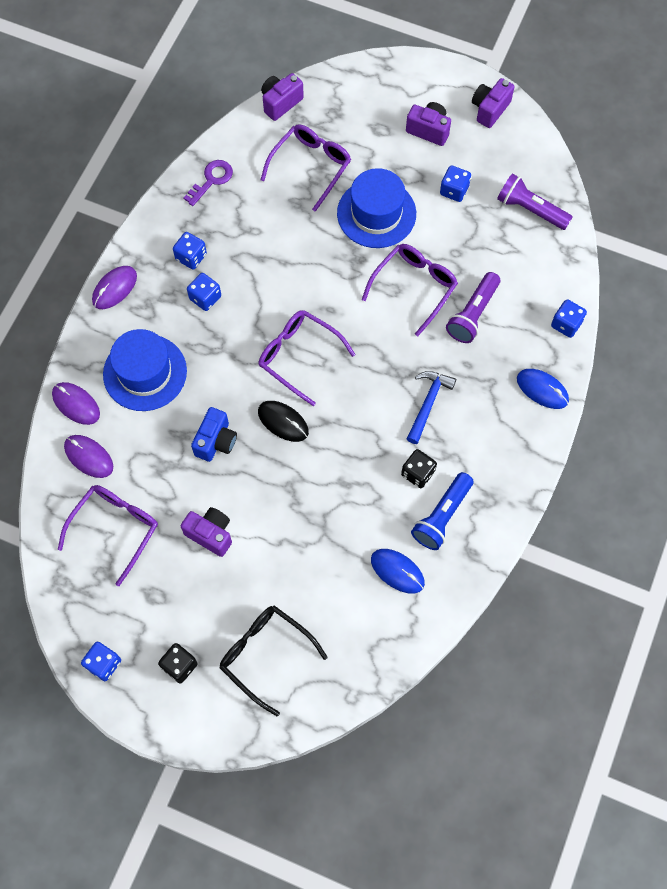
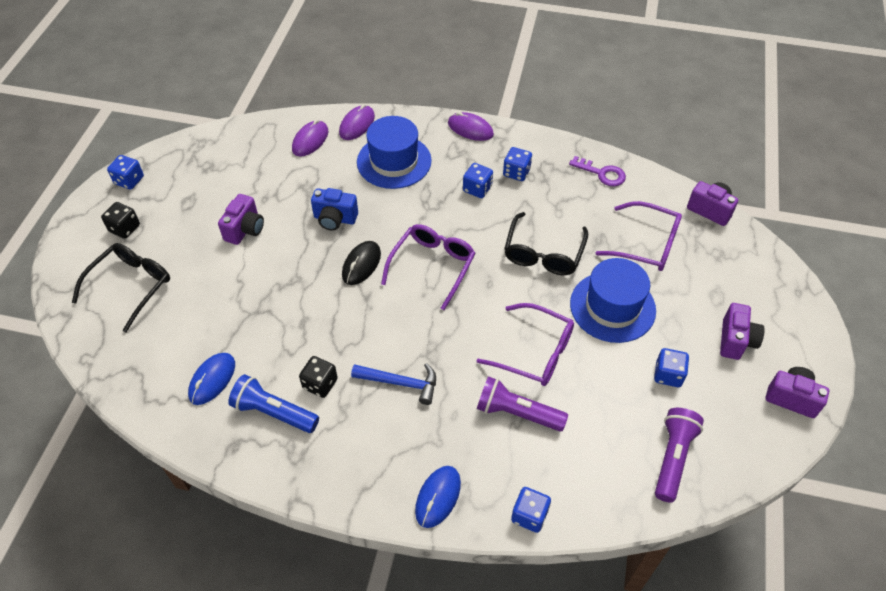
camera: 80 degrees right, 15 degrees down
(115, 529) = (246, 167): purple glasses -> none
(302, 255) = (543, 253): none -> black glasses

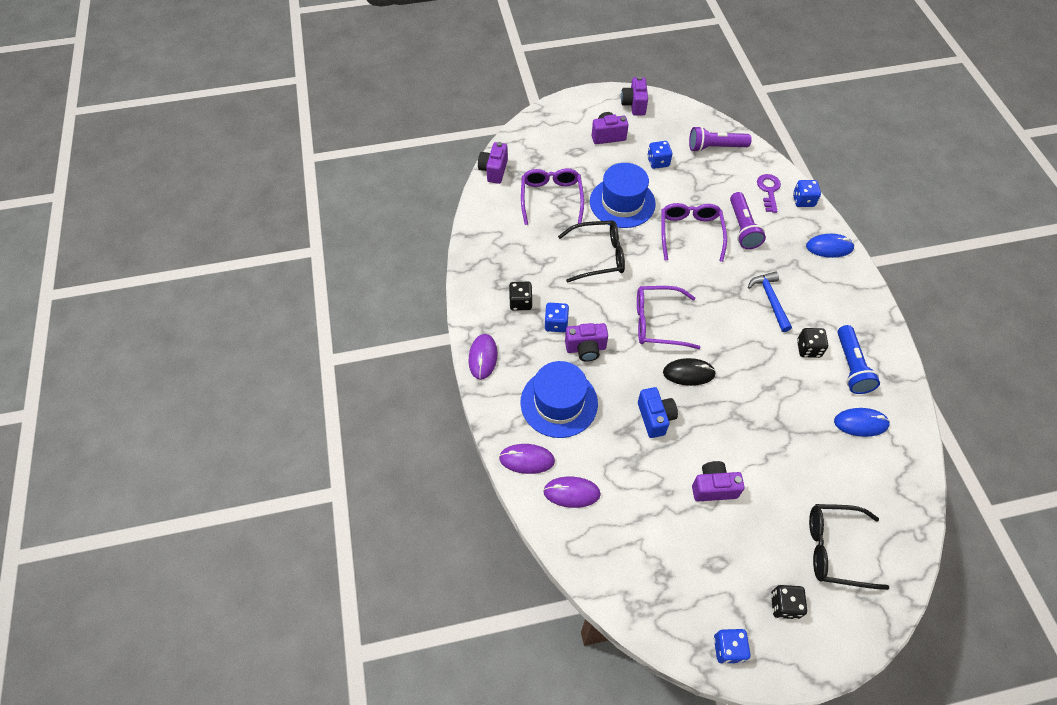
camera: 115 degrees left, 5 degrees up
(436, 199) = (586, 348): none -> purple camera
(516, 172) = (520, 302): blue dice -> black dice
(602, 173) = (489, 244): purple key -> purple key (769, 190)

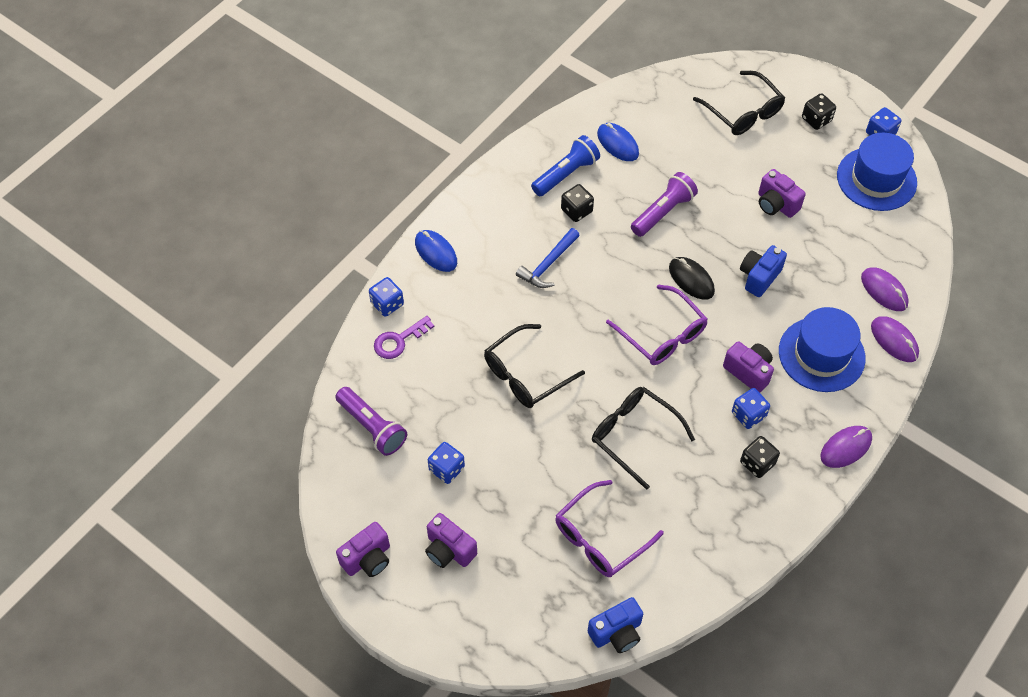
camera: 130 degrees left, 0 degrees up
(494, 170) = (616, 633): purple camera -> blue camera
(622, 202) = (541, 463): blue hat -> blue hat (876, 179)
(690, 233) = (526, 374): purple glasses -> black glasses
(742, 228) = (475, 334): purple flashlight -> purple flashlight (663, 212)

